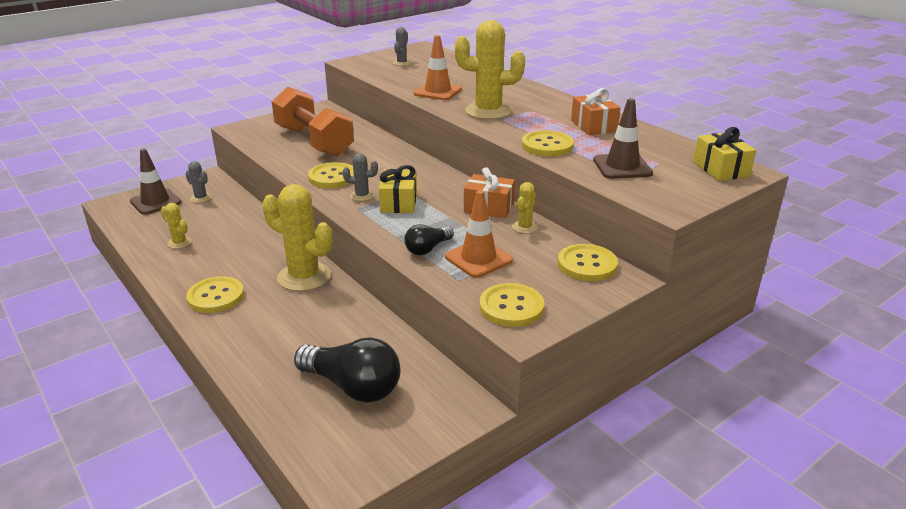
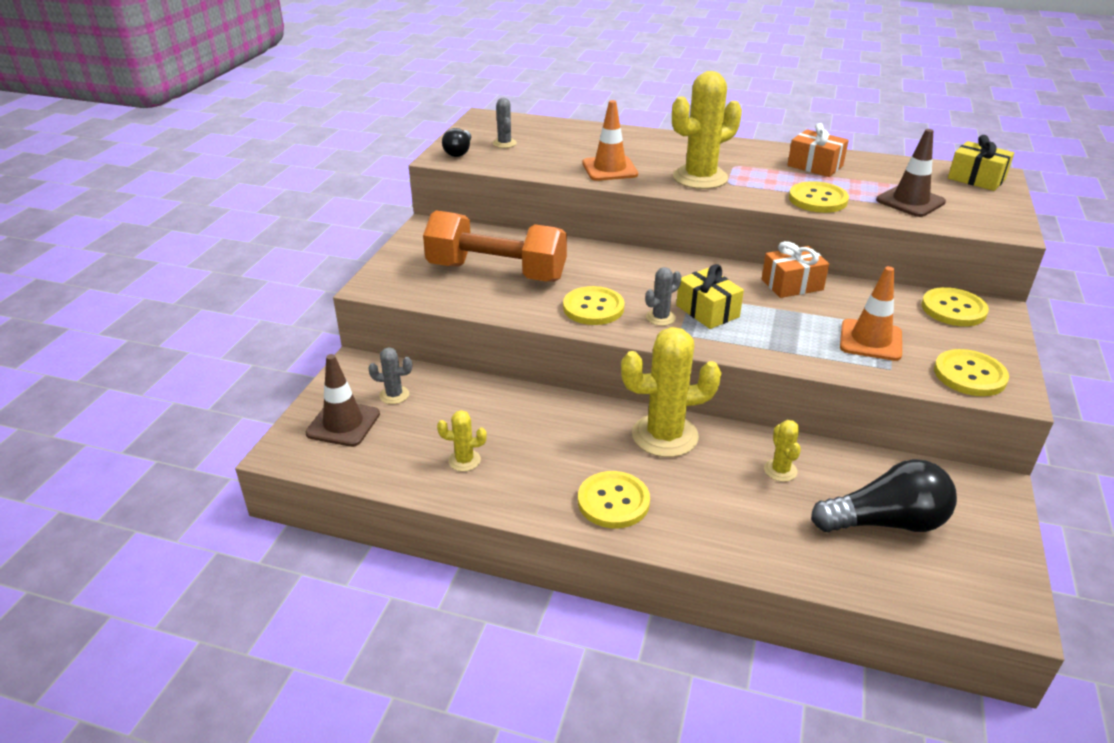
camera: 35 degrees left, 5 degrees up
(427, 249) = (816, 349): black light bulb -> black light bulb (459, 152)
(524, 227) = (852, 293): yellow cactus -> yellow cactus (780, 470)

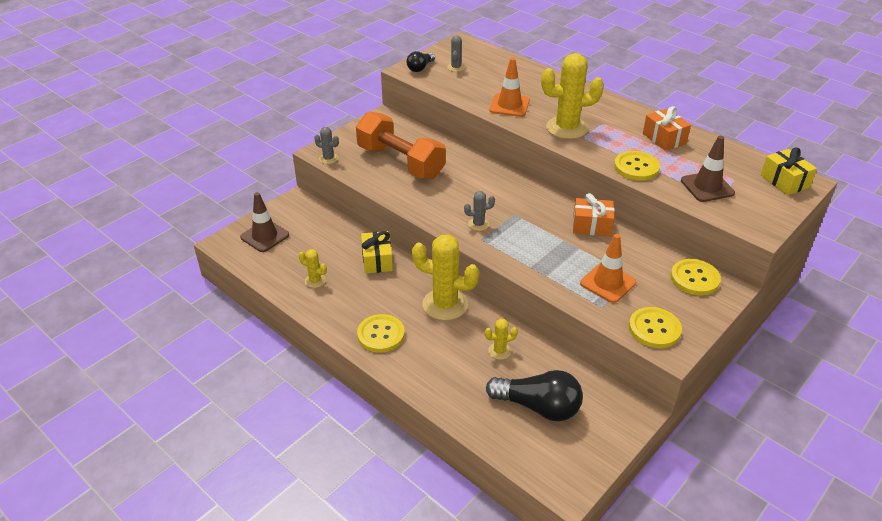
camera: 25 degrees right, 5 degrees up
(394, 395) = (304, 227): grey cactus -> grey cactus (328, 158)
(593, 308) = (441, 205): yellow button -> none
(707, 311) = (514, 229): yellow gift -> yellow gift (377, 260)
(780, 470) = (499, 351): yellow cactus -> yellow cactus turned 60 degrees clockwise

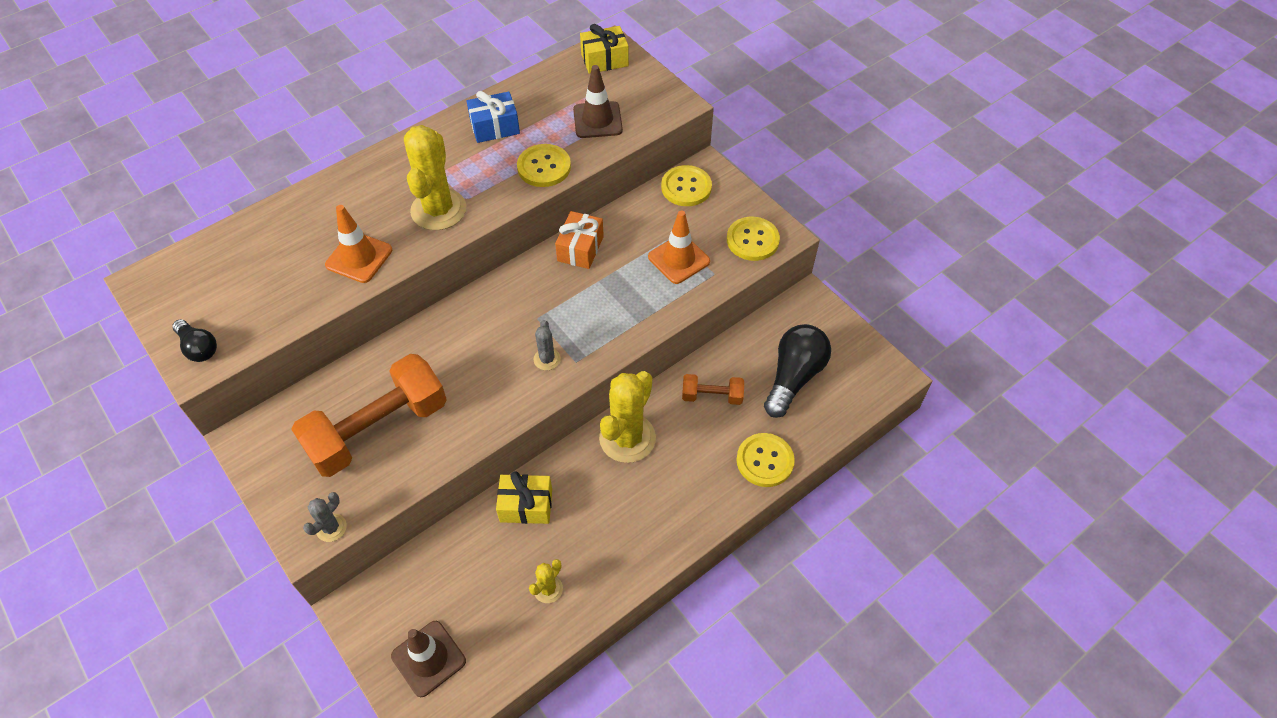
camera: 80 degrees left, 15 degrees up
(381, 334) = (665, 516): yellow button -> yellow button (765, 461)
(456, 67) = (222, 301): grey cactus -> none
(499, 351) = (712, 396): yellow cactus -> orange dumbbell
(664, 138) = (495, 127): orange gift -> blue gift

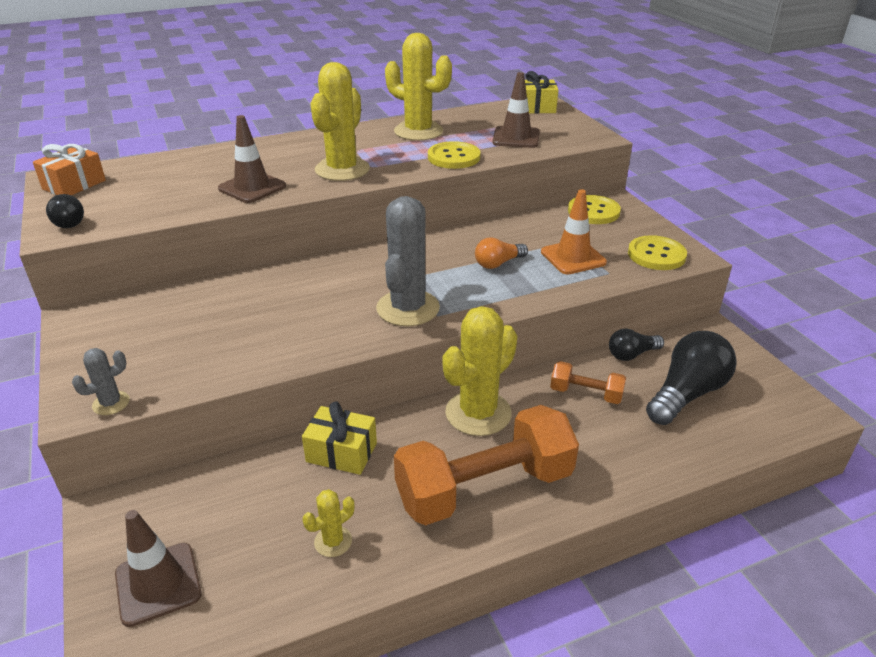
camera: 15 degrees right, 20 degrees down
(359, 257) = (252, 187): orange traffic cone -> brown traffic cone
(378, 429) = (208, 332): orange dumbbell -> orange dumbbell (484, 488)
(495, 127) = (418, 131): blue gift -> yellow cactus
(547, 359) = (408, 308): grey cactus -> grey cactus, size x2.11
(580, 249) = (473, 237): orange gift -> orange gift (74, 185)
(612, 282) = (498, 263): none -> orange light bulb
(743, 342) = (631, 354): none -> black light bulb
(765, 461) = (639, 465): yellow button -> none

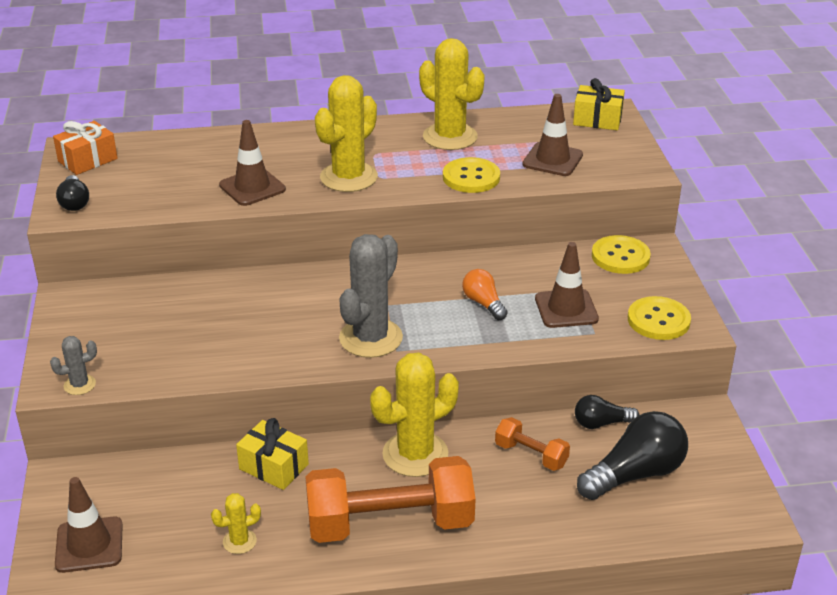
camera: 15 degrees right, 0 degrees up
(498, 263) = (483, 303): orange light bulb -> orange light bulb turned 75 degrees clockwise
(573, 257) = (566, 309): orange traffic cone -> brown traffic cone

